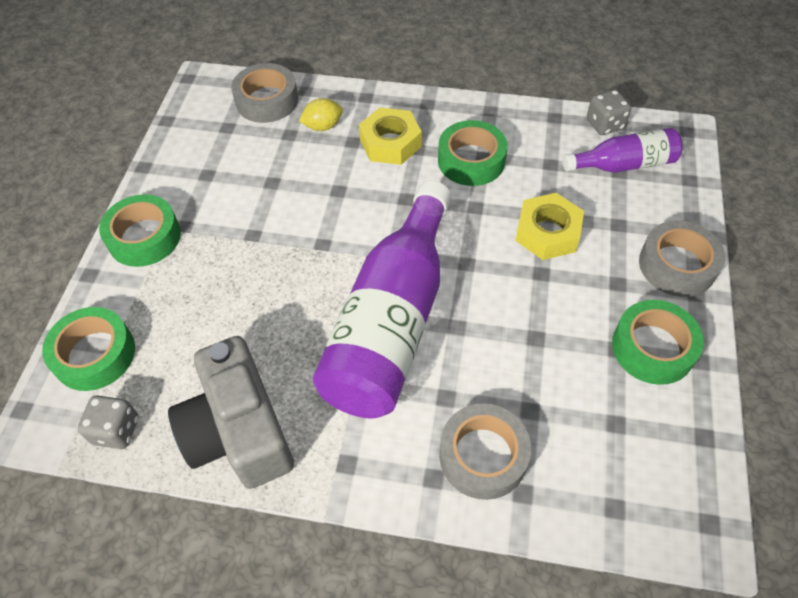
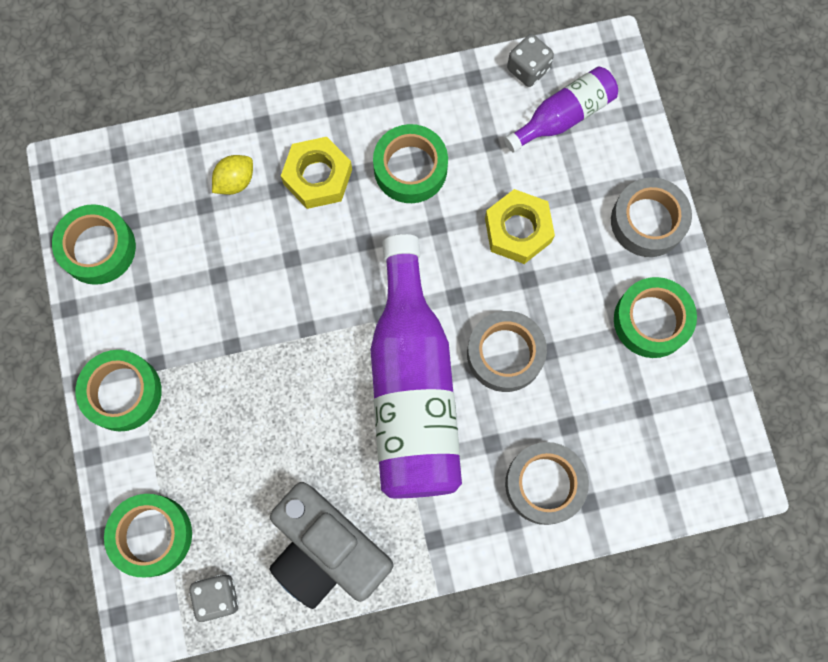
camera: 25 degrees left, 20 degrees up
(191, 136) = (98, 248): none -> green tape
(267, 100) = (155, 168): grey tape -> grey tape (505, 354)

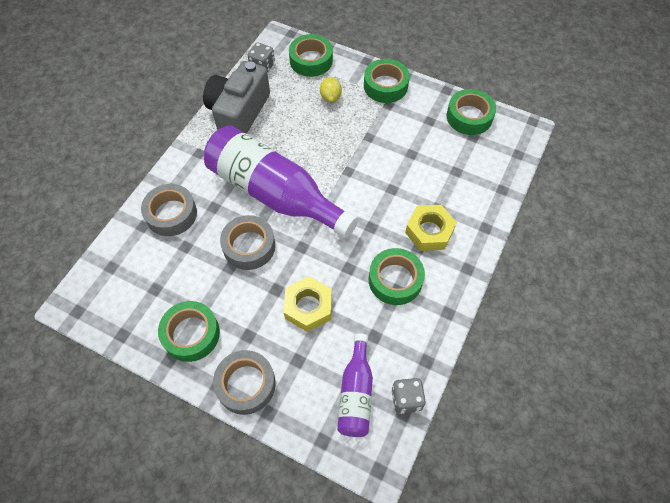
camera: 130 degrees right, 15 degrees down
(235, 181) = (459, 193): yellow lemon -> yellow lemon (330, 97)
(327, 550) = (239, 112): grey camera -> grey camera turned 60 degrees counterclockwise

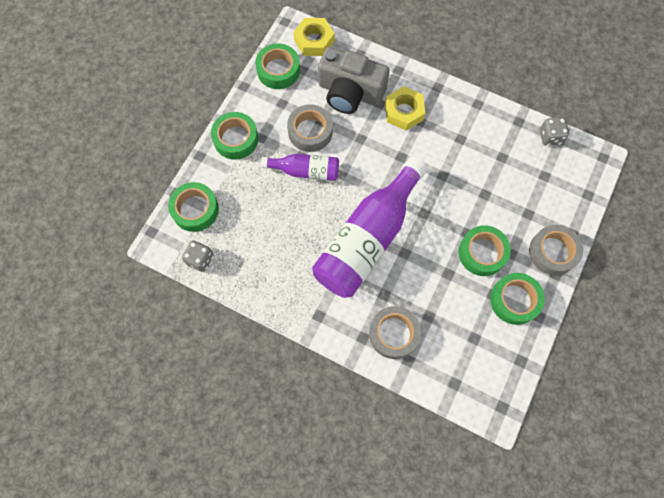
camera: 90 degrees left, 10 degrees up
(239, 112) = (265, 279): grey camera -> grey camera (350, 92)
(249, 246) = (426, 258): grey tape -> grey tape (310, 131)
(308, 307) = (481, 206): yellow nut -> yellow nut (314, 41)
(330, 97) = (248, 190): yellow lemon -> none
(356, 393) = (550, 171): purple bottle -> purple bottle (305, 171)
(395, 280) = (452, 140): green tape -> green tape (482, 253)

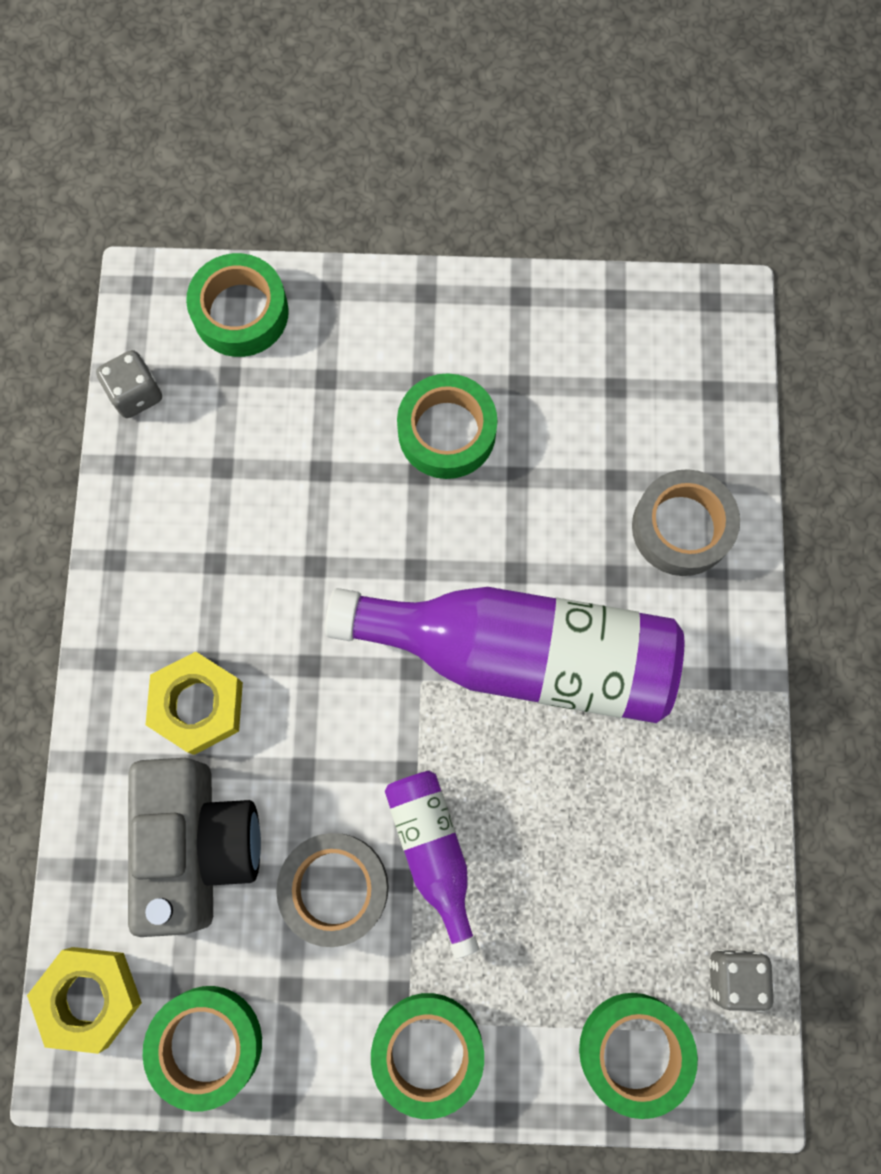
camera: 115 degrees left, 5 degrees up
(514, 300) = (511, 345): green tape -> green tape (241, 312)
(552, 252) = (385, 312): grey tape -> none

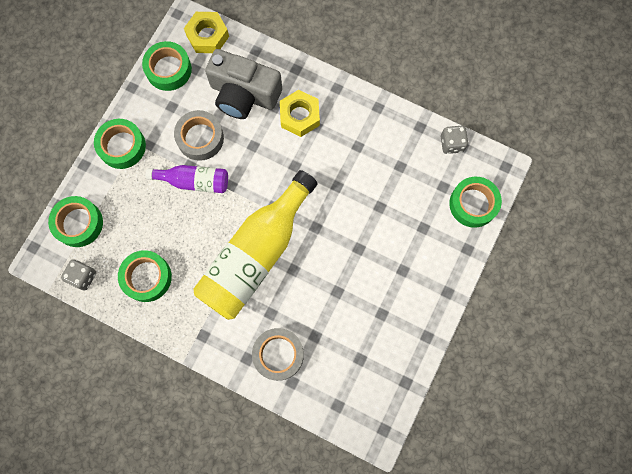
camera: 115 degrees right, 0 degrees up
(447, 432) = (373, 270): green tape -> green tape (147, 277)
(521, 655) = (256, 255): purple bottle -> yellow bottle

